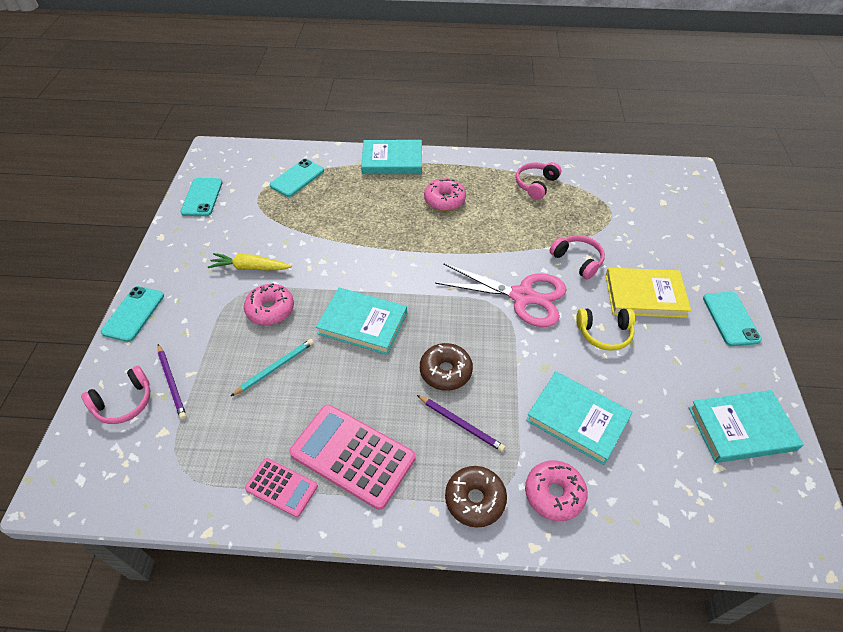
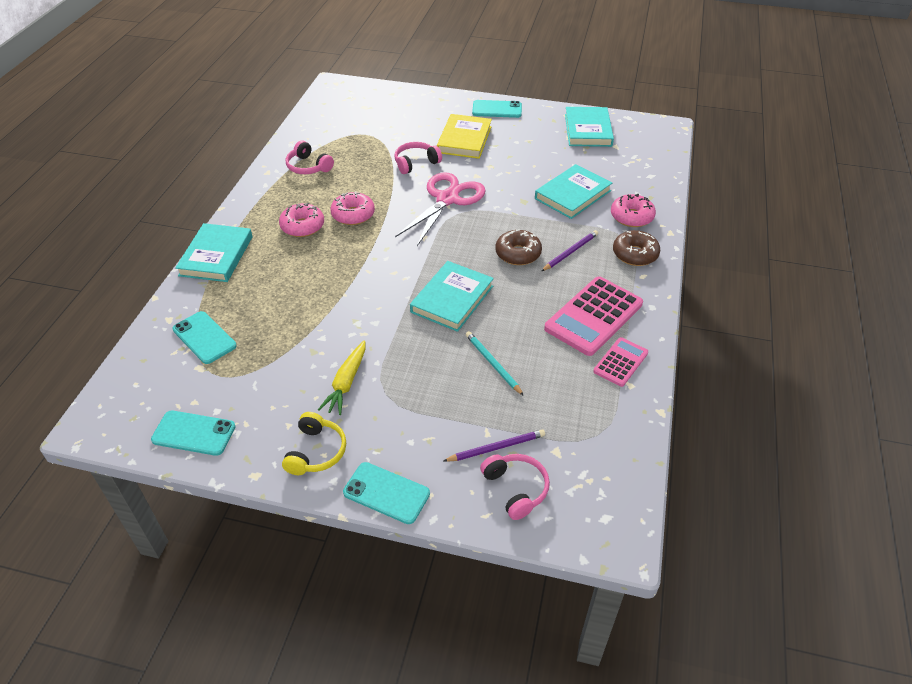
camera: 80 degrees left, 5 degrees down
(270, 309) = (415, 366): pink donut -> pink donut (353, 215)
(604, 333) = (497, 166): yellow headphones -> yellow headphones (316, 452)

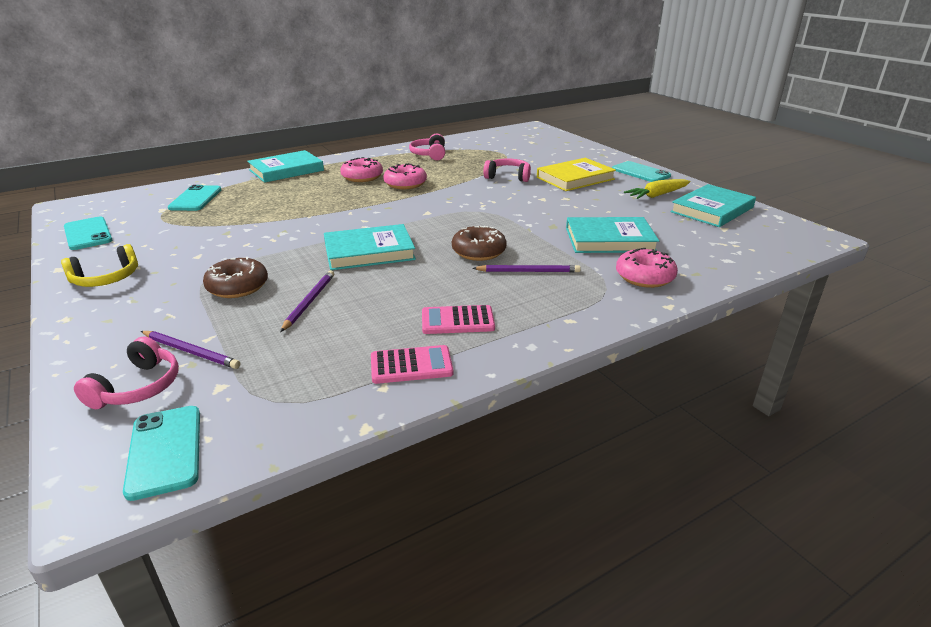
camera: 45 degrees right, 15 degrees down
(346, 383) = (204, 257): yellow carrot -> yellow carrot (657, 195)
(386, 493) = (77, 326): turquoise phone -> turquoise phone (165, 451)
(447, 199) = (490, 201): pink scissors -> none
(492, 364) = (309, 302): turquoise pencil -> purple pencil
(593, 316) = (457, 321): pink calculator -> pink calculator, size x0.55
(635, 254) = (593, 302): brown donut -> brown donut (237, 287)

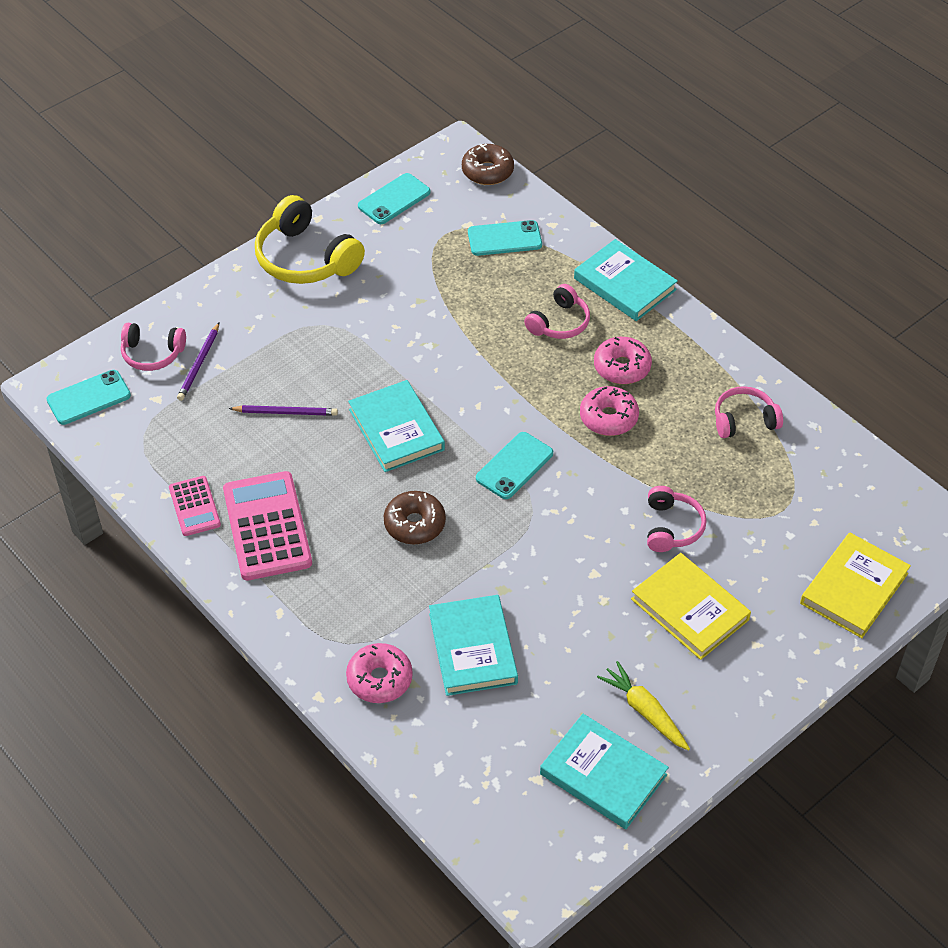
camera: 80 degrees right, 20 degrees up
(106, 278) = (306, 258): yellow headphones -> yellow headphones, size x1.70
(237, 287) = (305, 353): brown donut -> brown donut (487, 171)
(303, 190) = (559, 322): none -> pink headphones
(457, 321) = (267, 526): pink calculator -> pink calculator, size x1.81
(528, 271) = (375, 573): purple pencil -> none
(563, 146) = (854, 588): none -> yellow book
(640, 172) = (744, 696): turquoise phone -> turquoise phone (514, 466)

